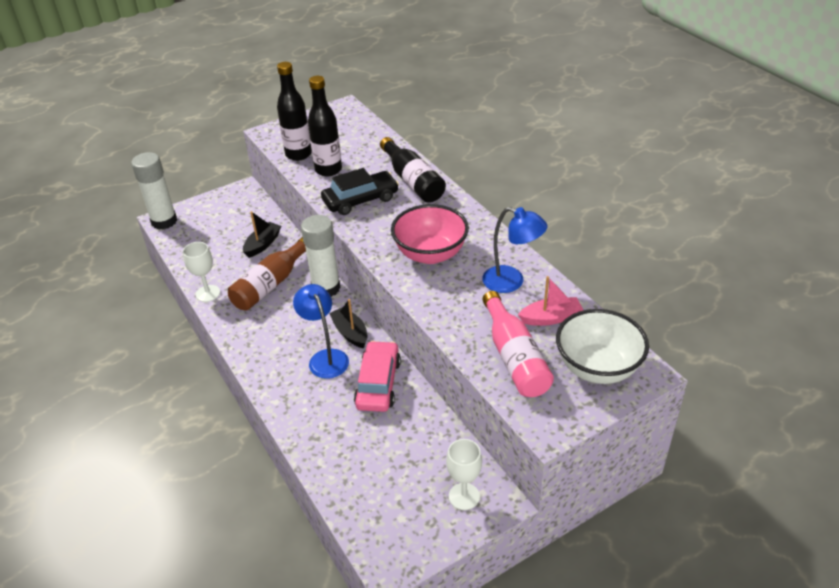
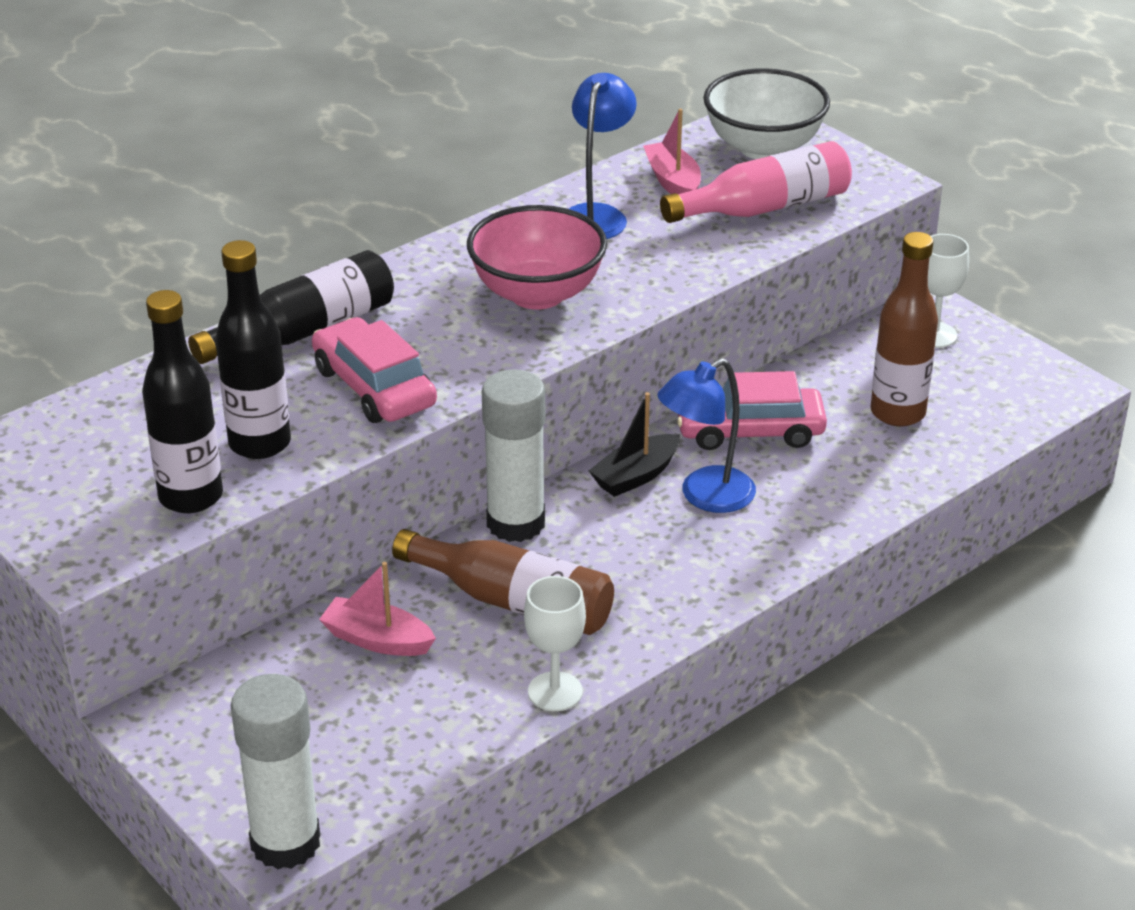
camera: 100 degrees left, 5 degrees down
(262, 244) = (377, 640): black boat -> pink boat
(360, 200) = (374, 387): black car -> pink car
(380, 457) = (897, 413): none -> brown bottle

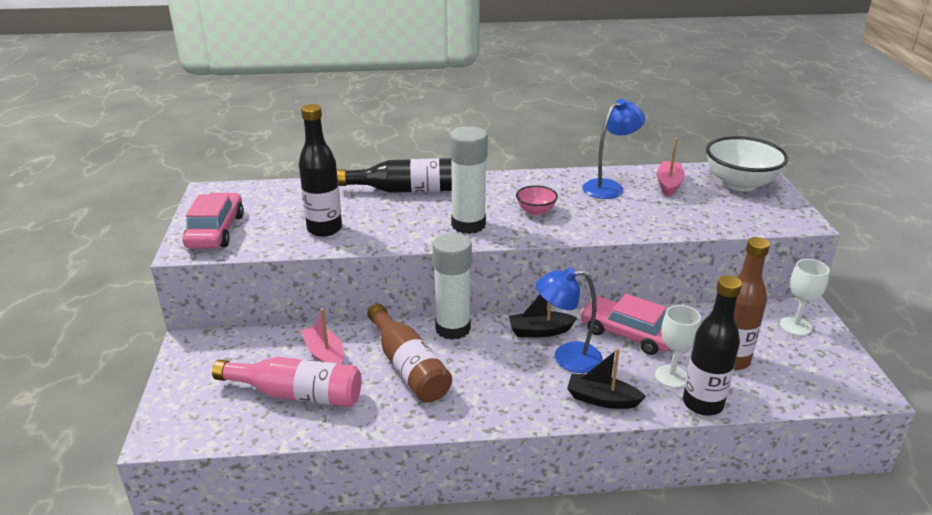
camera: 35 degrees right, 5 degrees down
(191, 497) = (266, 240): black bottle -> black bottle (702, 404)
(285, 842) = (168, 434): white glue stick -> white glue stick (468, 225)
(374, 387) = (406, 224): pink car -> pink car (216, 231)
(537, 294) = (536, 211): pink bowl -> pink bowl, size x0.50
(555, 691) = (376, 424): white goblet -> white goblet (671, 376)
(764, 208) = (709, 211): pink bottle -> pink bottle (297, 394)
(796, 530) = (602, 399): none -> black boat

